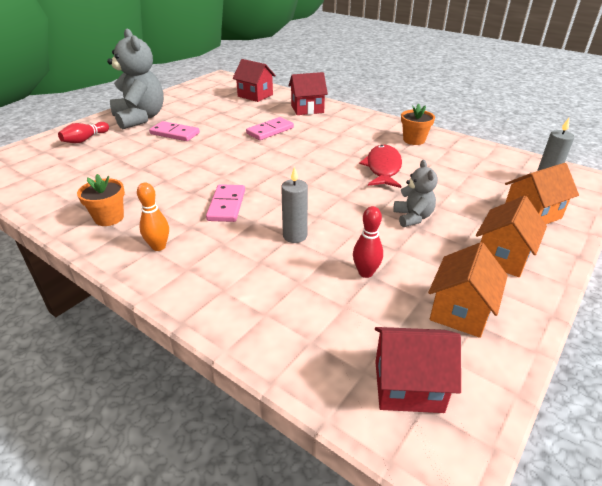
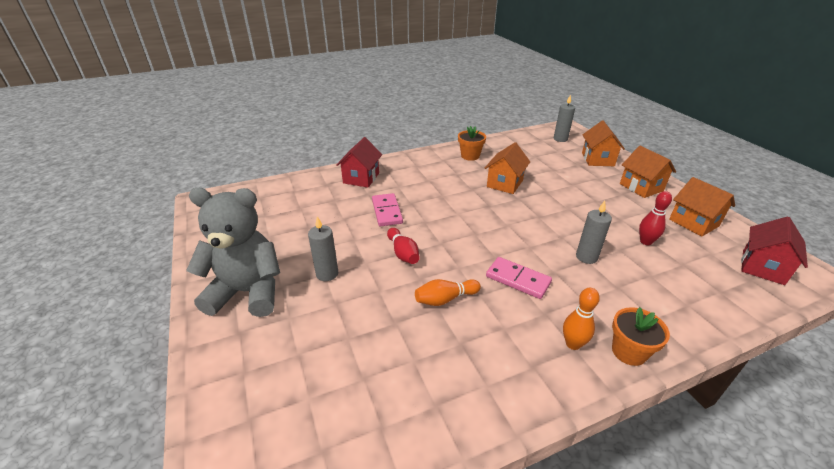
camera: 60 degrees left, 0 degrees up
(85, 139) = (258, 361): red bowling pin -> red bowling pin (403, 253)
(109, 218) = (497, 373): orange flower pot -> orange flower pot (629, 352)
(175, 133) = (327, 274): pink domino -> grey candle
(177, 180) = (445, 299): none -> orange bowling pin
(255, 95) = (291, 194): red house -> none
(383, 168) = (504, 183): red fish -> orange house
(412, 217) = (583, 198): grey teddy bear -> none

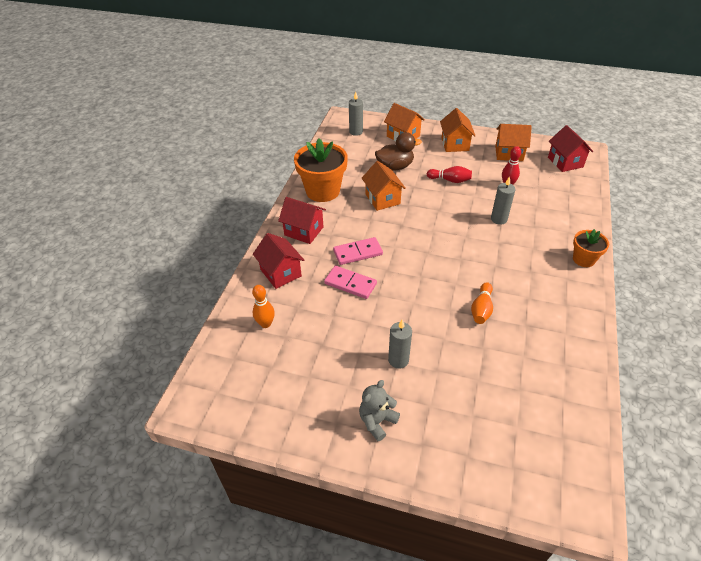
camera: 50 degrees left, 10 degrees up
(248, 292) = (377, 421): grey teddy bear -> grey teddy bear, size x0.51
(403, 253) = (413, 303): red bowling pin -> red bowling pin (450, 180)
(416, 168) = (304, 231): none -> red house
(470, 156) = (323, 191): orange flower pot -> orange flower pot, size x1.80
(518, 279) = (492, 263): pink domino -> pink domino (357, 252)
(553, 172) = (395, 167): none -> brown duck
(573, 344) = (562, 277): orange bowling pin -> orange bowling pin (265, 324)
(641, 187) = (455, 144): orange house -> orange house turned 75 degrees clockwise

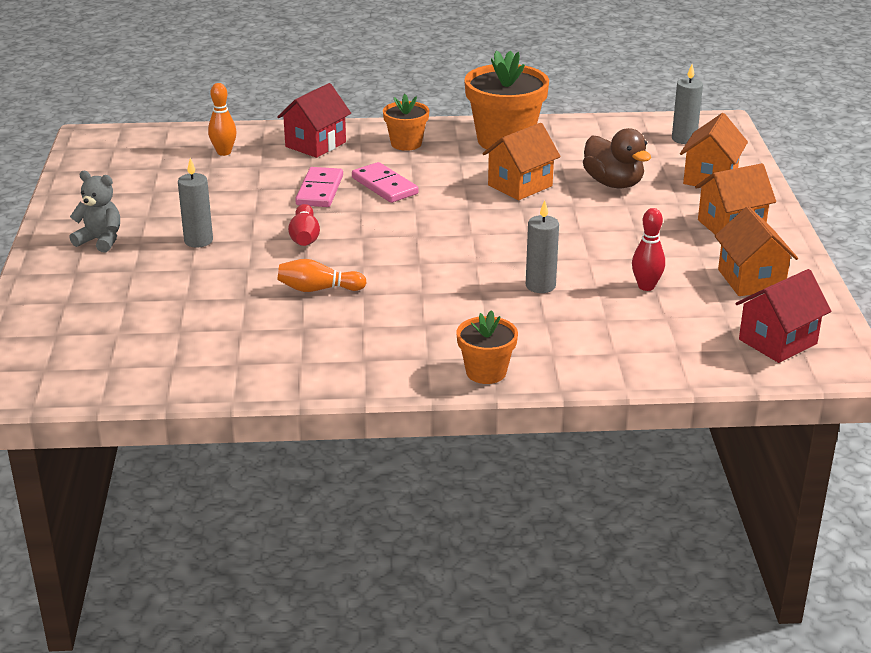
camera: 70 degrees right, 15 degrees down
(304, 231) = (406, 143): red house -> orange flower pot
(450, 180) = (615, 233): red bowling pin -> red bowling pin (304, 237)

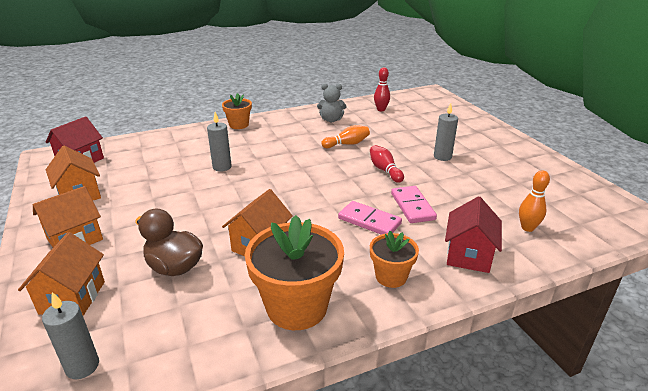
camera: 160 degrees right, 0 degrees up
(100, 240) = (494, 147): grey teddy bear -> grey teddy bear (331, 120)
(646, 286) = (154, 178): red bowling pin -> red bowling pin (381, 109)

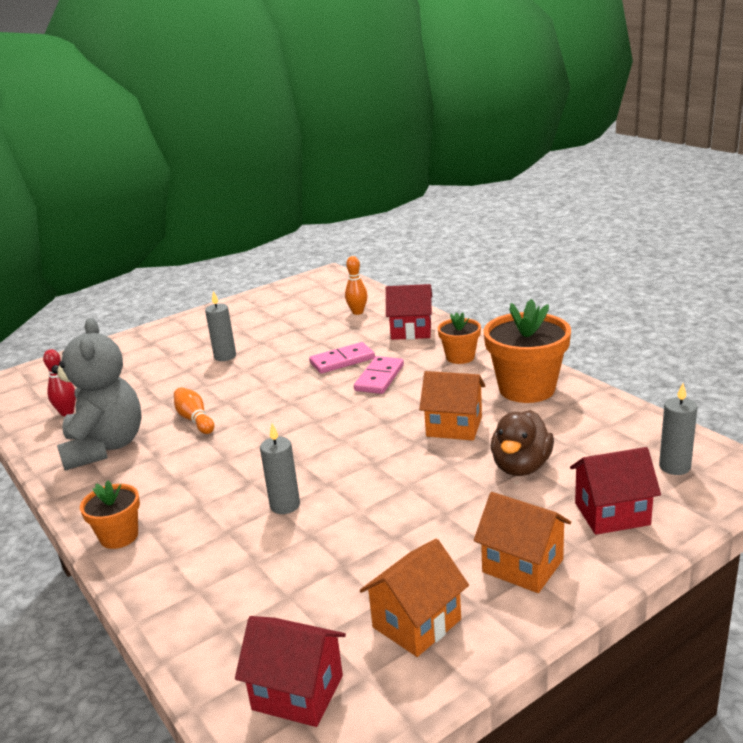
camera: 100 degrees left, 5 degrees down
(72, 297) = (612, 514): orange house -> red house
(331, 120) = (104, 447): grey teddy bear -> grey teddy bear, size x1.96
(385, 170) = (266, 384): red bowling pin -> none

